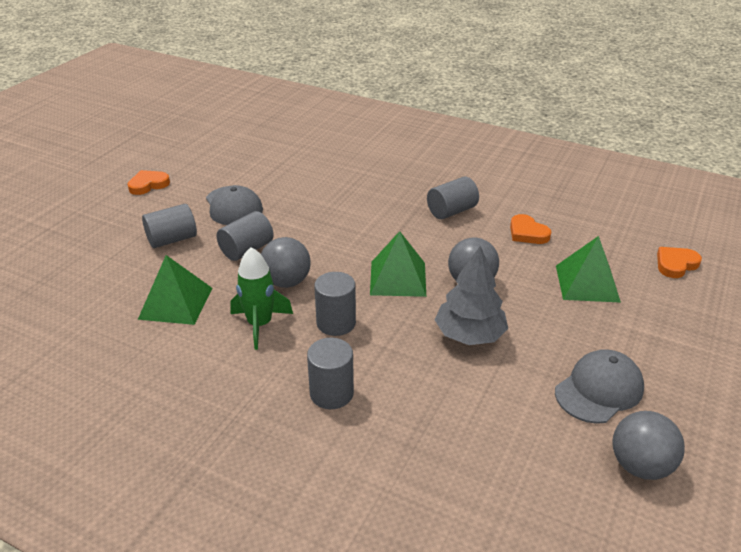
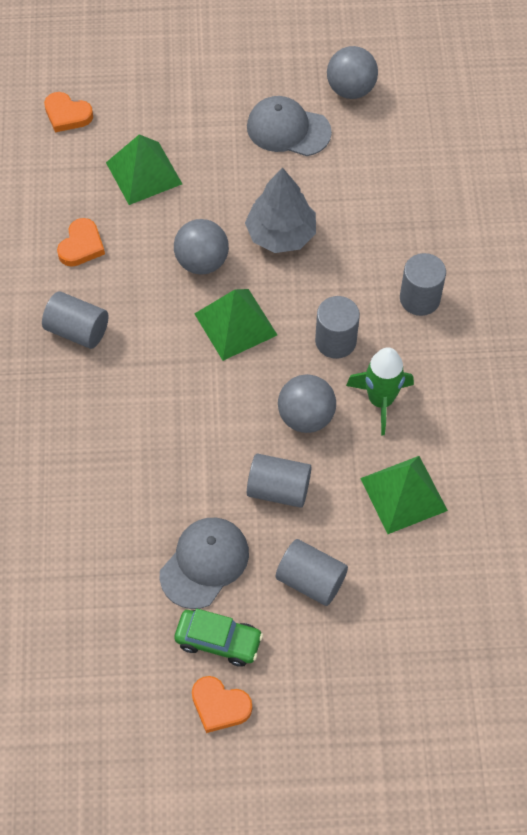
camera: 120 degrees left, 25 degrees up
(182, 196) = (218, 641): none -> green car

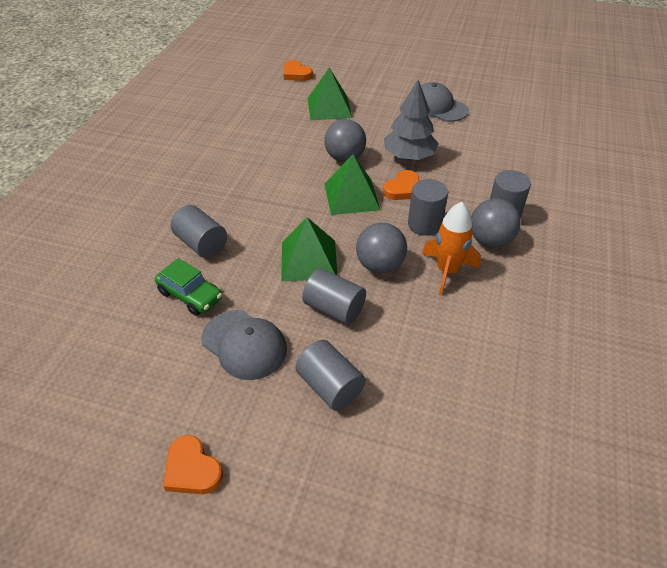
camera: 20 degrees right, 15 degrees down
(77, 330) = (236, 173): grey cylinder -> grey cylinder (201, 244)
(81, 246) = (267, 132): orange heart -> orange heart (403, 189)
(204, 563) = (244, 344): grey cap -> grey cap turned 75 degrees clockwise
(218, 641) = (222, 411): green car -> green car (190, 295)
(351, 89) = (490, 97): grey ball -> grey ball (490, 240)
(380, 400) = (447, 271): green rocket -> orange rocket
(403, 494) = (442, 343): green pyramid -> green pyramid (308, 260)

